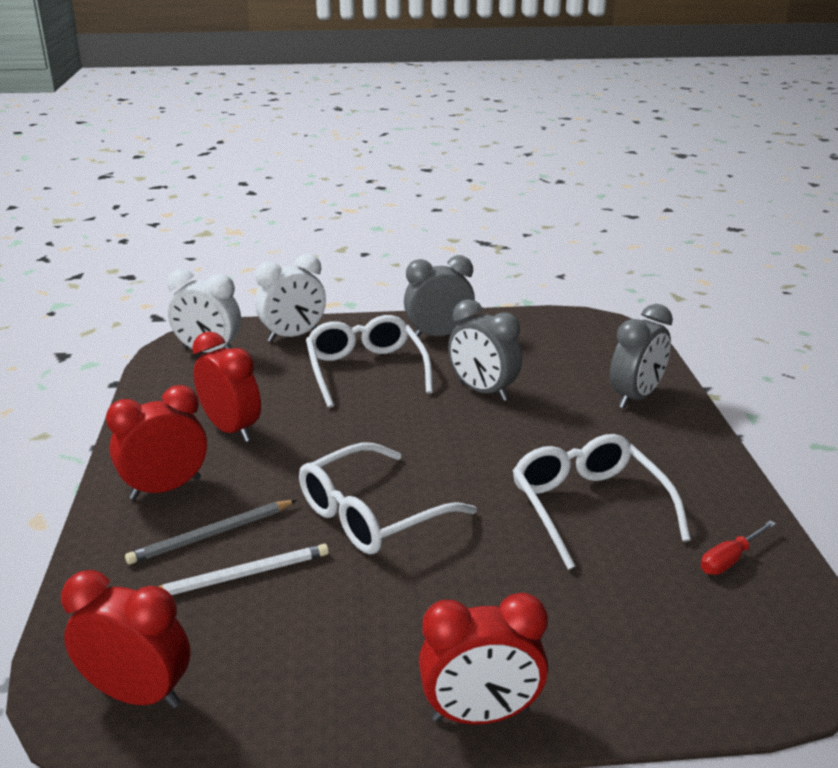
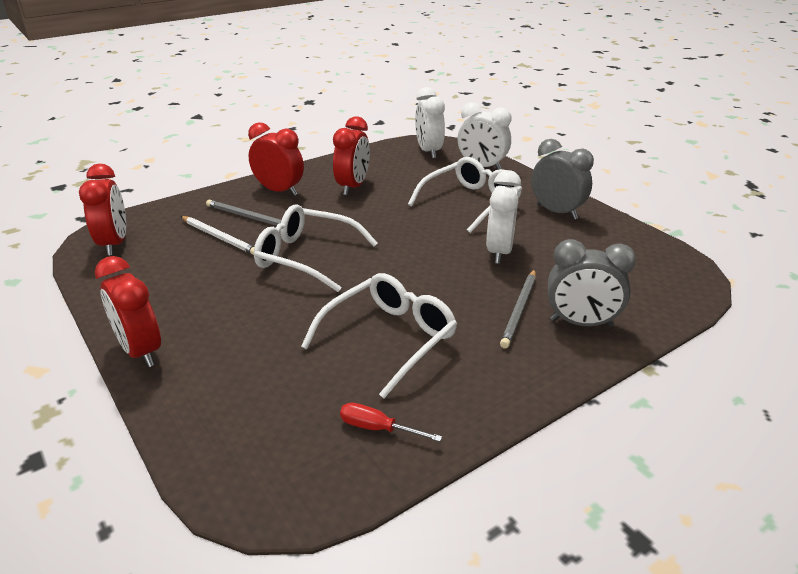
camera: 60 degrees right, 5 degrees up
(482, 391) = (499, 252): grey clock -> white clock
(592, 418) = (519, 309): none -> grey pencil

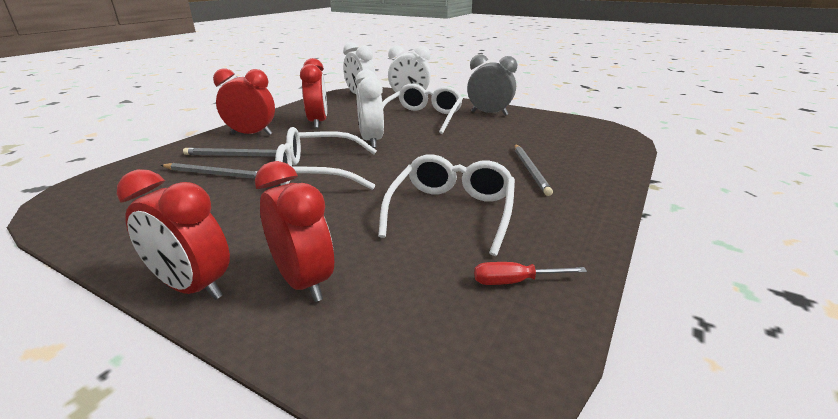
camera: 25 degrees left, 5 degrees down
(114, 244) = (91, 201): red clock -> red clock (303, 281)
(219, 237) = (216, 174): white pencil -> grey pencil
(499, 252) = (475, 140): white clock -> white clock (371, 141)
(581, 323) = (581, 169): grey clock -> none

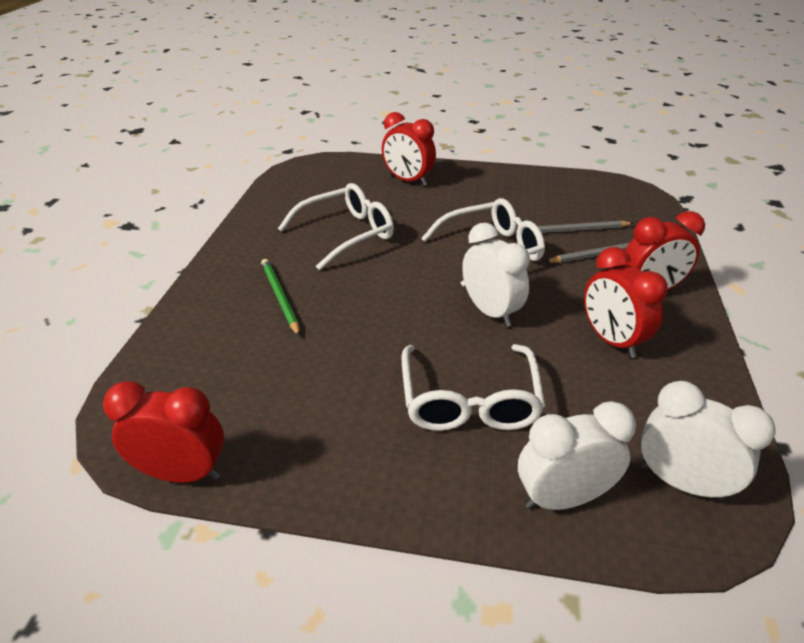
camera: 160 degrees right, 10 degrees up
(193, 287) = (459, 170): red clock -> red clock (183, 473)
(451, 212) = (346, 234): white glasses -> white glasses turned 120 degrees counterclockwise
(489, 113) = (356, 454): grey clock -> none
(514, 281) = (293, 200): red screwdriver -> none
(530, 170) = (280, 298): grey pencil -> green pencil

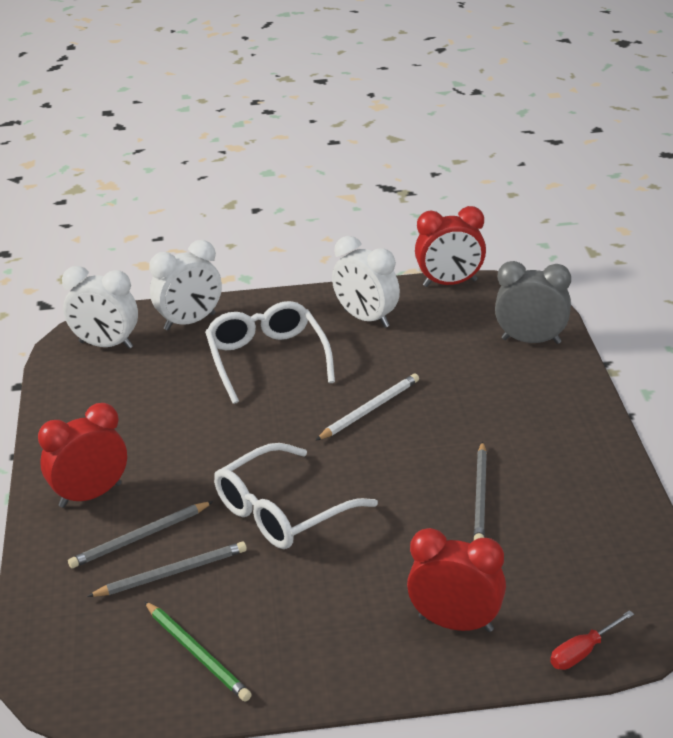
camera: 165 degrees right, 5 degrees down
(182, 353) = (531, 341): none -> grey clock
(280, 298) = (490, 403): green pencil -> green pencil (197, 653)
(346, 234) = (480, 495): white glasses -> grey pencil
(352, 162) = (583, 652): none -> red screwdriver
(388, 315) = (369, 410): none -> white pencil
(490, 312) = (266, 435): white clock -> white clock (366, 319)
(611, 340) = (142, 432): red clock -> none

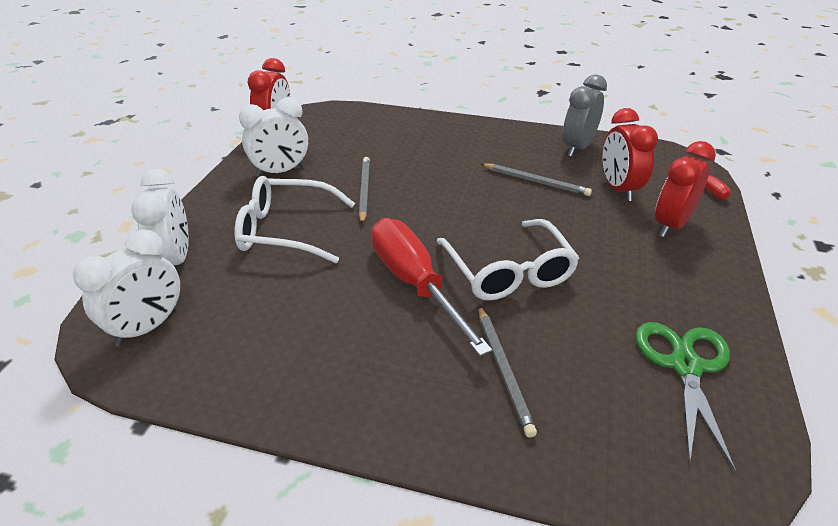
camera: 70 degrees left, 5 degrees up
(90, 495) = (413, 395): red clock -> red clock (618, 189)
(171, 573) = (567, 359): grey pencil -> grey pencil (364, 191)
(197, 653) = (685, 366): green pencil -> green scissors
(230, 457) = (414, 283): none -> red screwdriver
(369, 410) = (402, 199): white pencil -> none
(531, 341) = (377, 121): grey clock -> grey clock (577, 148)

